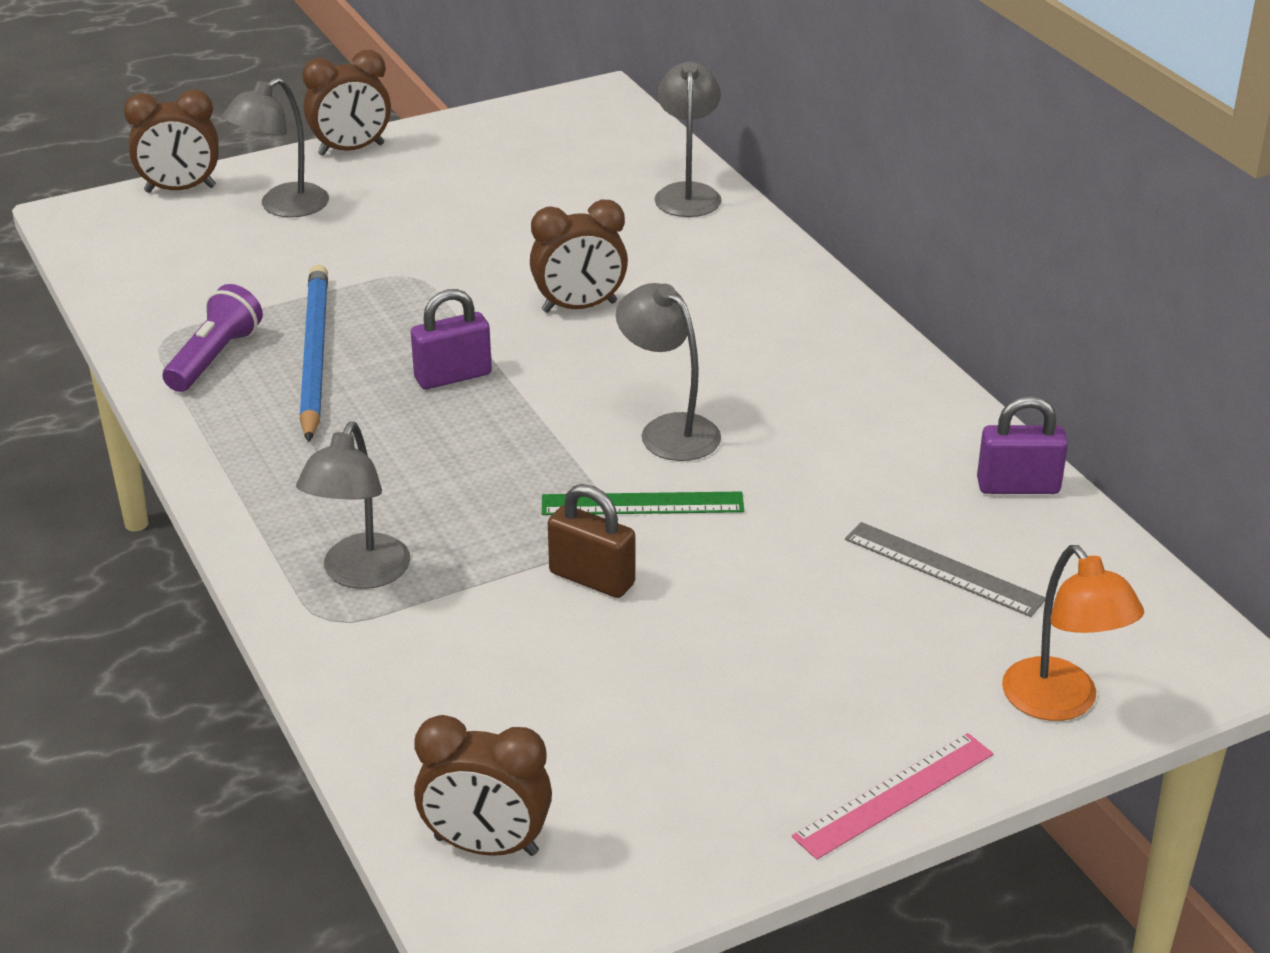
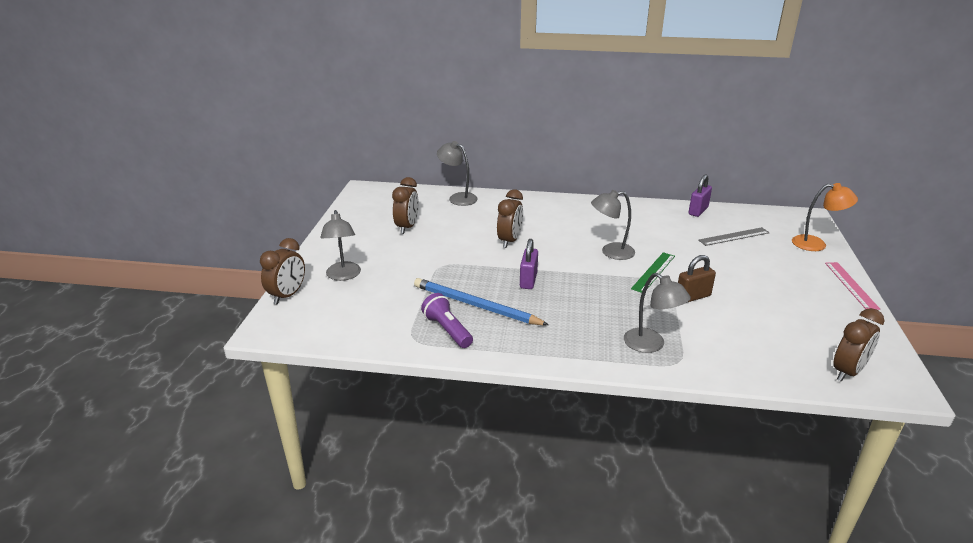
camera: 55 degrees left, 5 degrees down
(351, 150) = (321, 246): brown clock -> brown clock (407, 227)

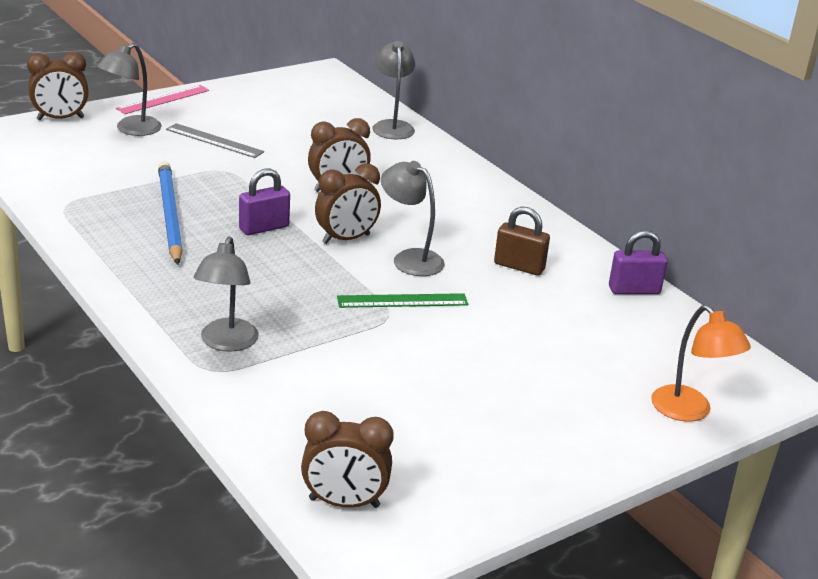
camera: 45 degrees right, 0 degrees up
(407, 227) = (277, 124): brown clock -> brown clock (346, 239)
(447, 330) = (103, 216): purple flashlight -> none
(693, 297) = (379, 344): brown padlock -> brown padlock (519, 266)
(734, 236) = (599, 336): grey ruler -> grey ruler (214, 140)
(851, 285) = (600, 466): pink ruler -> pink ruler (163, 99)

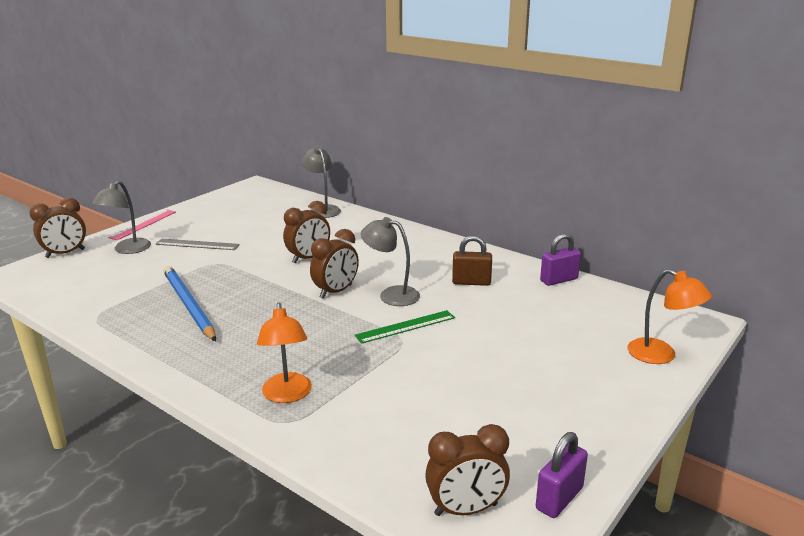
camera: 15 degrees left, 5 degrees down
(226, 343) = (287, 395): grey lamp -> orange lamp
(264, 228) = (269, 297): purple padlock -> purple padlock (559, 498)

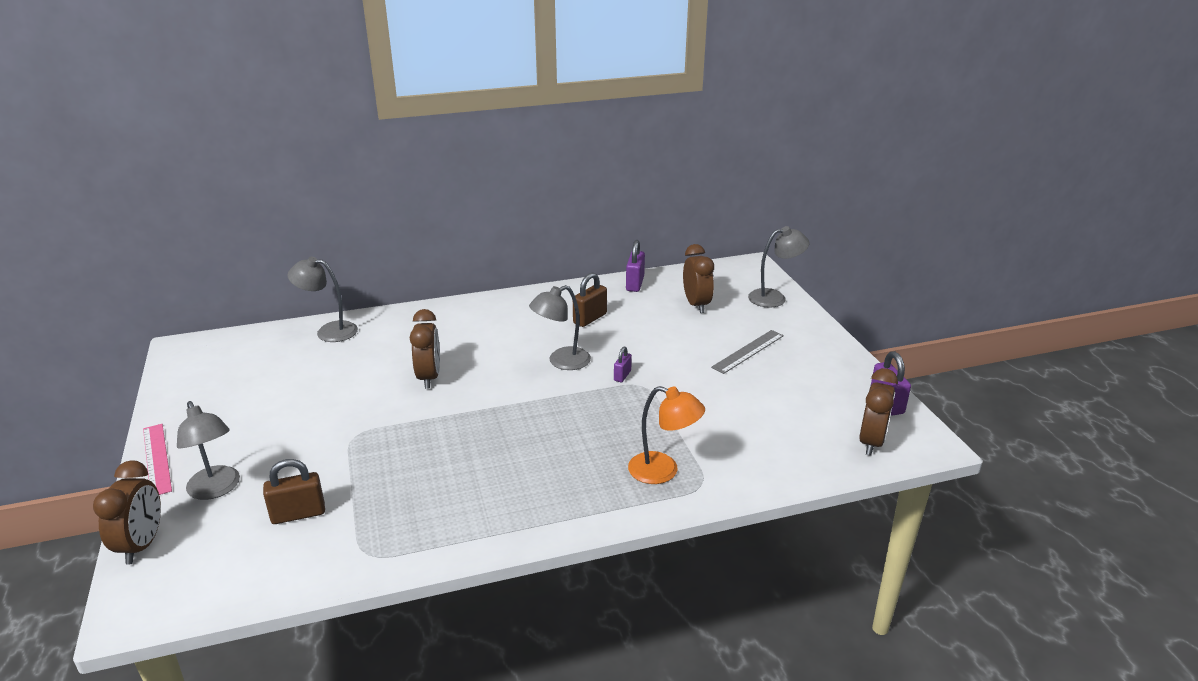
camera: 55 degrees left, 5 degrees up
(121, 280) = (298, 514): none -> brown padlock
(188, 305) = (428, 481): blue pencil -> none
(197, 244) = (285, 434): grey ruler -> grey ruler (748, 351)
(336, 292) = (518, 386): brown clock -> brown clock (696, 305)
(405, 326) = (622, 376): green ruler -> purple padlock
(661, 355) = (774, 297): orange lamp -> grey lamp

